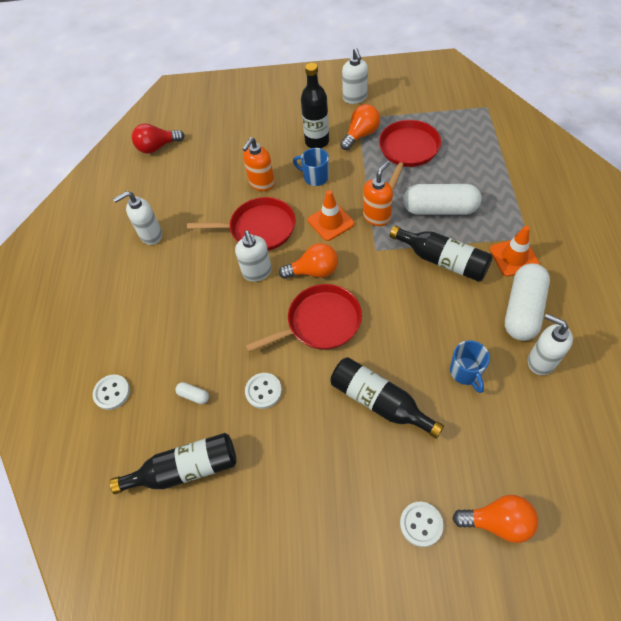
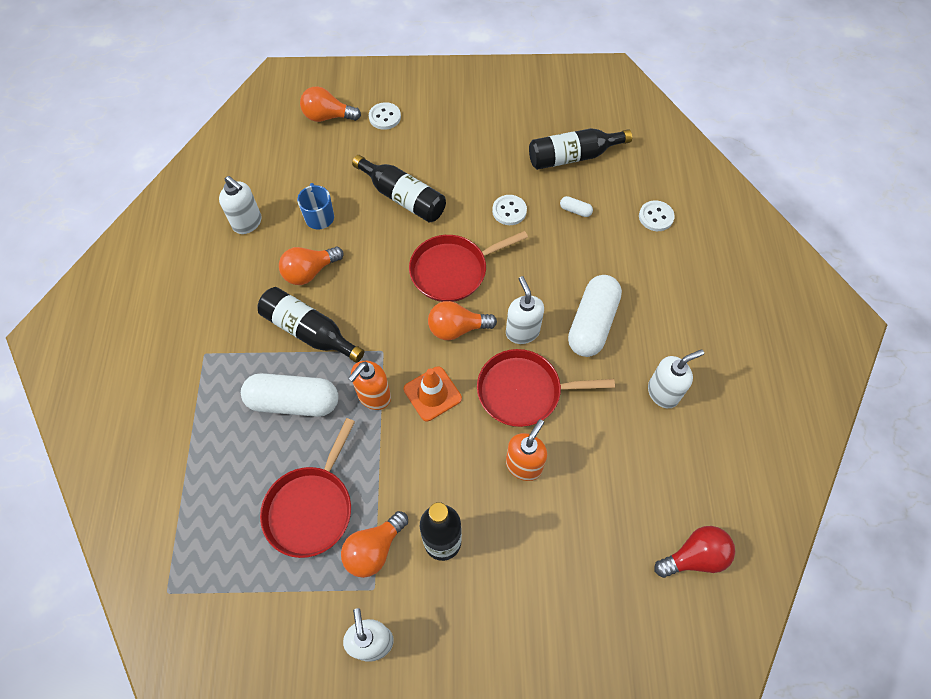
camera: 175 degrees right, 5 degrees up
(315, 177) = (448, 470): blue mug -> none
(458, 313) = (310, 272): none -> orange light bulb
(514, 257) = (230, 329): orange traffic cone -> none
(522, 309) = (244, 271): white capsule -> white capsule (592, 323)

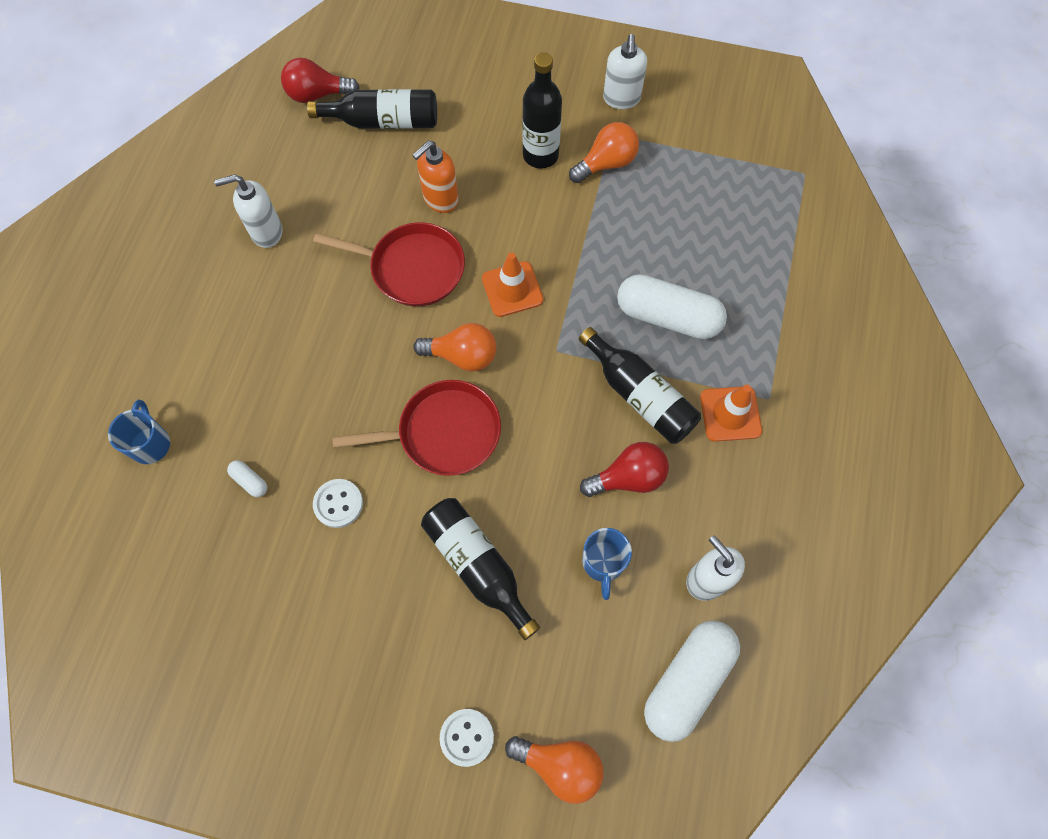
camera: 165 degrees left, 5 degrees up
(235, 334) = (730, 414): none -> orange traffic cone
(310, 272) = (628, 478): orange light bulb -> red light bulb
(311, 508) = (661, 210): red pan -> none
(374, 396) = (577, 301): orange soap dispenser -> none
(522, 331) = (388, 333): white soap dispenser -> none
(573, 156) = (209, 574): black bottle -> black bottle (383, 121)
(592, 323) = (303, 323): white capsule -> white capsule (687, 681)
(656, 217) = (151, 443): white button -> blue mug

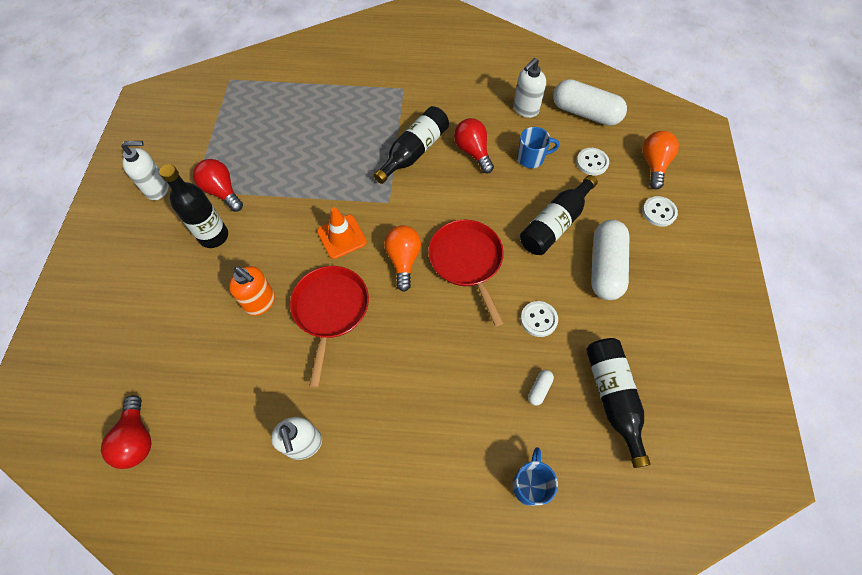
camera: 100 degrees left, 5 degrees down
(151, 443) = (530, 484): blue mug -> blue mug turned 120 degrees clockwise
(383, 121) = (174, 367): black bottle -> black bottle (612, 397)
(580, 658) = (592, 162): none -> white button
(606, 163) = (222, 191): orange light bulb -> red light bulb
(668, 317) = (352, 142): white capsule -> white capsule (605, 267)
(730, 414) = (417, 105): orange traffic cone -> none

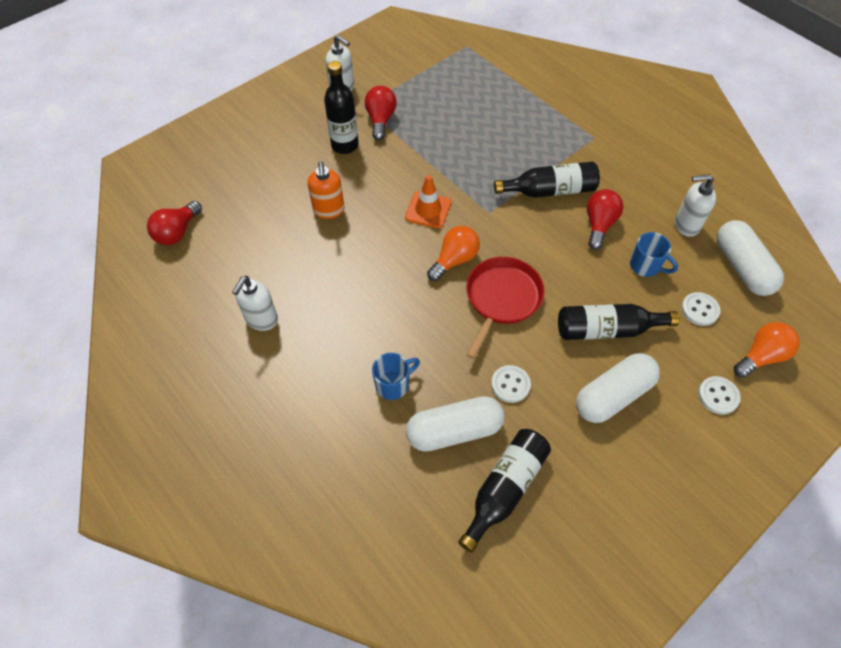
camera: 45 degrees right, 5 degrees down
(330, 310) = (367, 252): red pan -> none
(530, 484) = (374, 483): blue mug -> blue mug (393, 385)
(539, 389) = (454, 431): white capsule -> white capsule, size x2.46

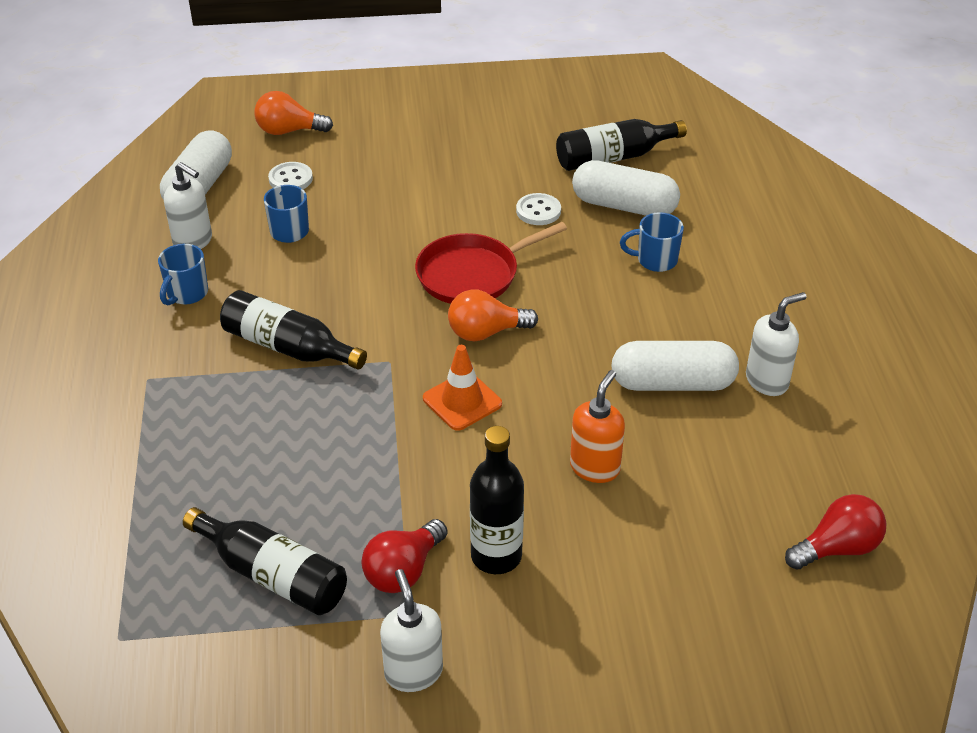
camera: 145 degrees left, 15 degrees down
(599, 225) = (282, 286): red light bulb -> none
(607, 330) = (397, 205): black bottle -> black bottle (272, 575)
(613, 395) = (452, 165): white capsule -> white capsule (672, 383)
(641, 191) = (186, 294): none -> blue mug
(718, 396) = (364, 128): white button -> none

